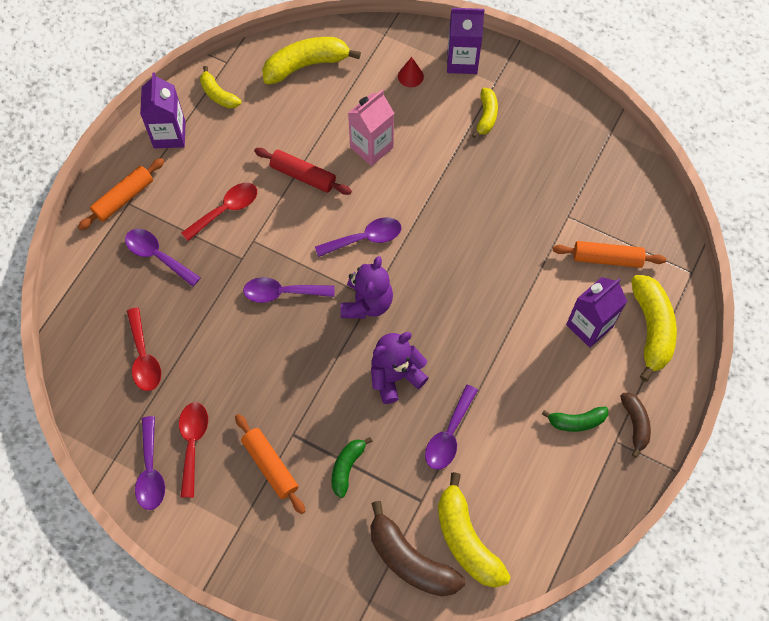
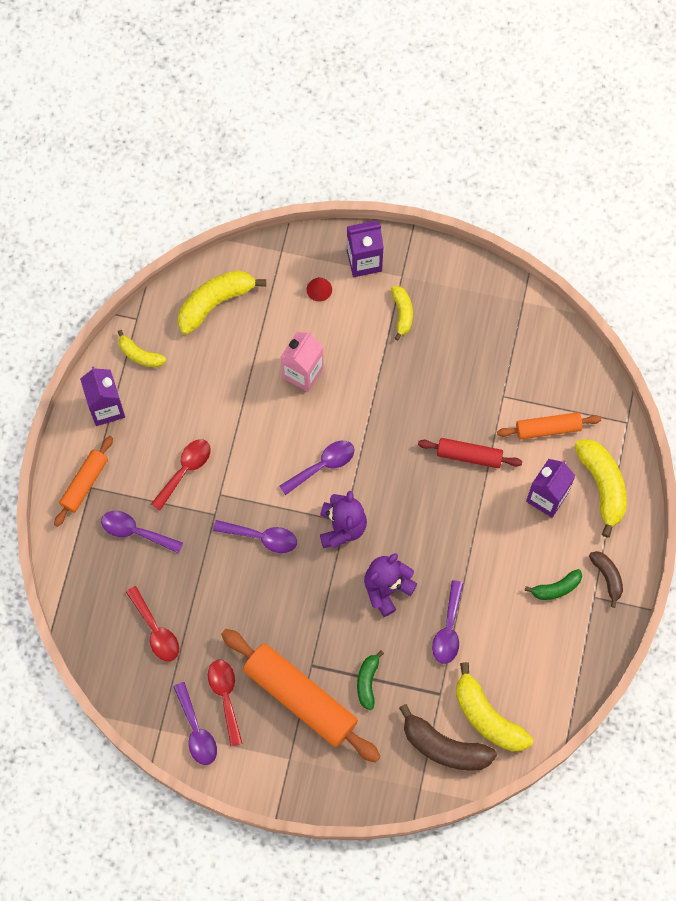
camera: 15 degrees left, 5 degrees up
(270, 466) = (300, 698): orange rolling pin -> orange rolling pin, size x1.83
(282, 292) = (262, 537): purple spoon -> purple spoon turned 150 degrees counterclockwise
(303, 175) = (247, 418): red rolling pin -> red rolling pin (469, 455)

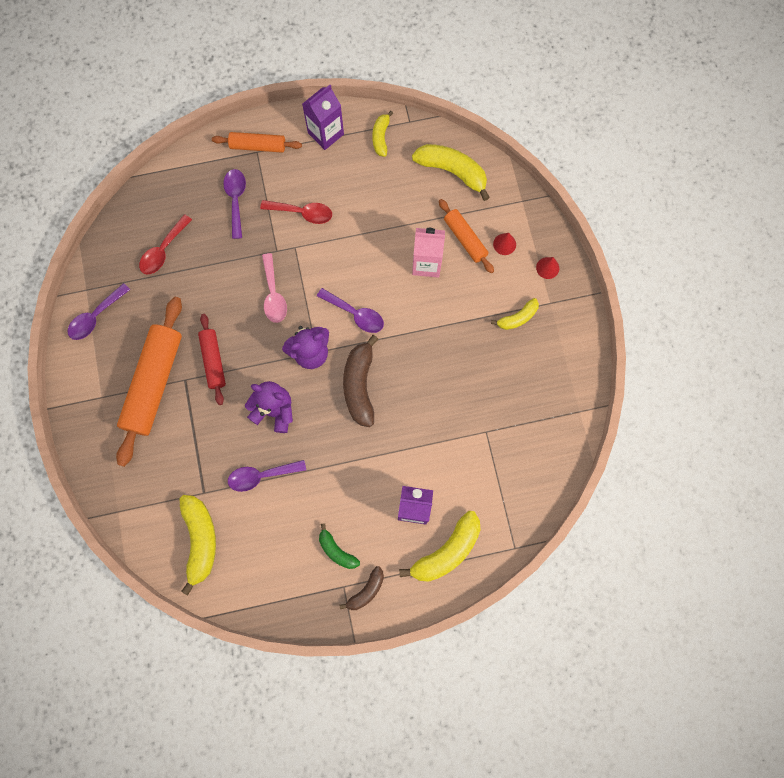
camera: 65 degrees right, 5 degrees up
(225, 696) = (132, 326): red spoon -> none
(262, 537) = (273, 295): purple spoon -> pink spoon
(364, 261) = (547, 268): purple carton -> red cone
(367, 681) = (189, 430): green banana -> none
(444, 747) = (160, 516): brown banana -> brown banana (360, 385)
(469, 455) = (420, 426): red rolling pin -> red rolling pin (213, 361)
(487, 717) = (200, 540): yellow banana -> yellow banana turned 150 degrees clockwise
(548, 429) = (475, 482): orange rolling pin -> orange rolling pin (465, 239)

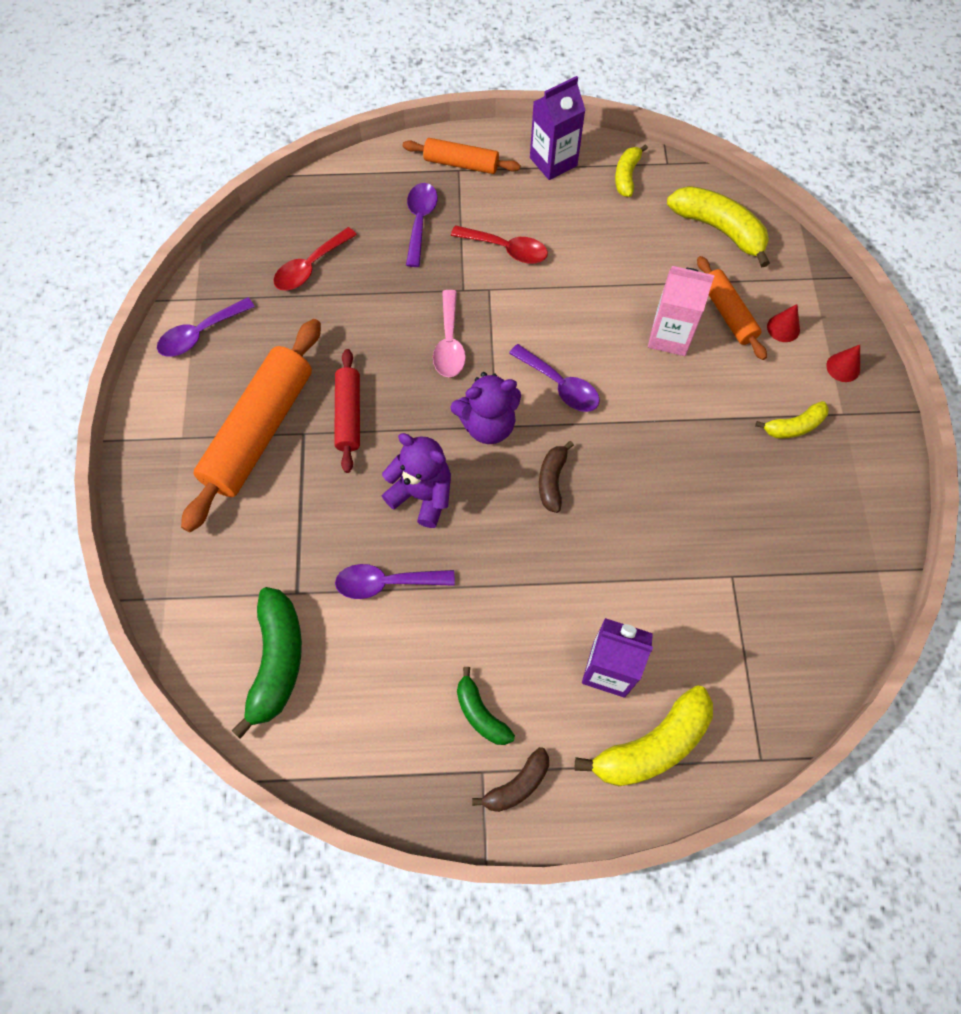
camera: 10 degrees right, 10 degrees down
(200, 540) = (277, 661): yellow banana -> green banana
(360, 385) = (552, 480): brown banana -> brown banana, size x0.57

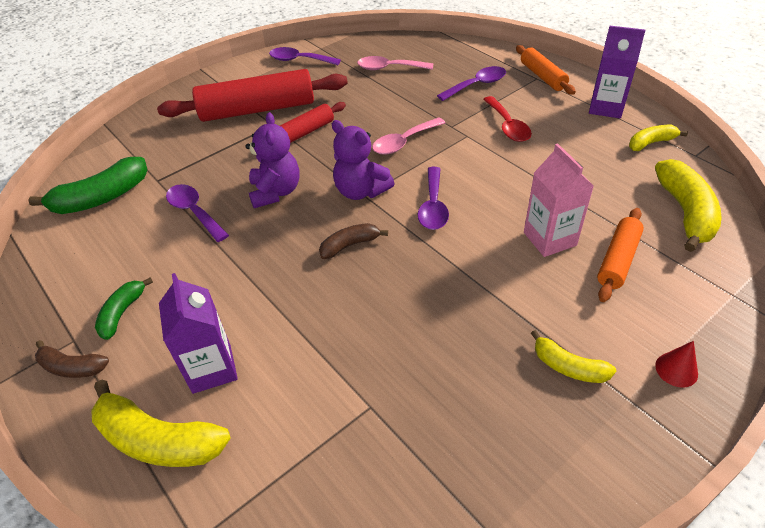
camera: 55 degrees right, 20 degrees down
(259, 431) = (257, 109): orange rolling pin -> red rolling pin
(310, 267) = (389, 68): red spoon -> pink spoon
(783, 328) = (655, 303): red cone -> none

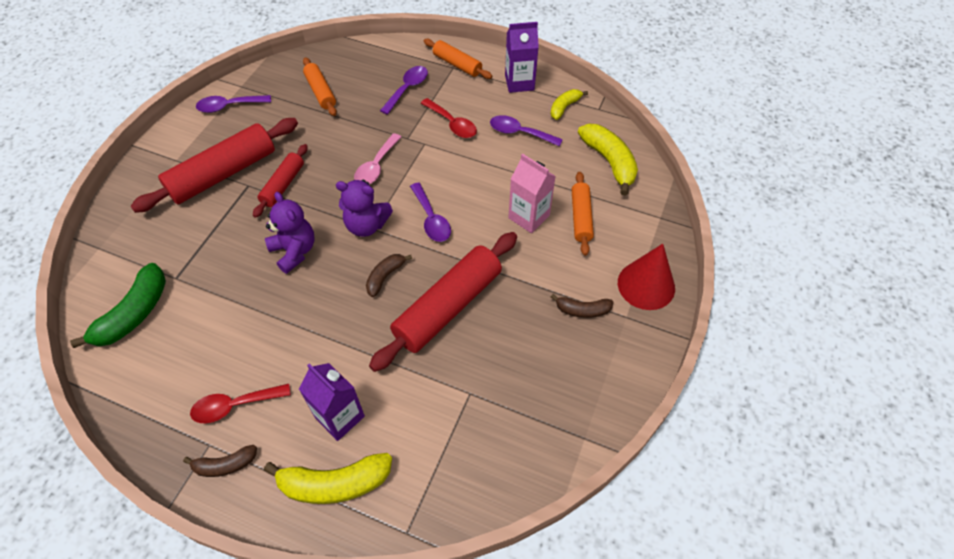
camera: 30 degrees left, 10 degrees up
(122, 313) = (234, 405): green banana -> red spoon
(194, 212) = (234, 295): purple spoon -> purple spoon (519, 133)
(389, 68) = (321, 92): pink spoon -> orange rolling pin
(400, 300) = (448, 307): none -> red rolling pin
(568, 367) = (582, 310): yellow banana -> brown banana
(676, 369) = (646, 285): red cone -> red cone, size x2.09

